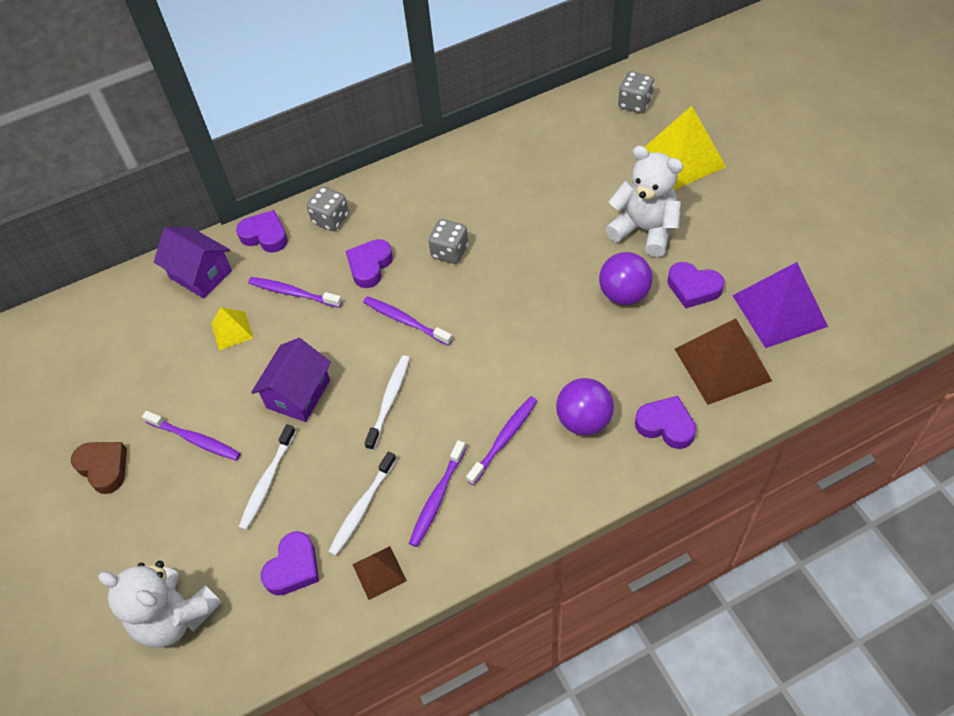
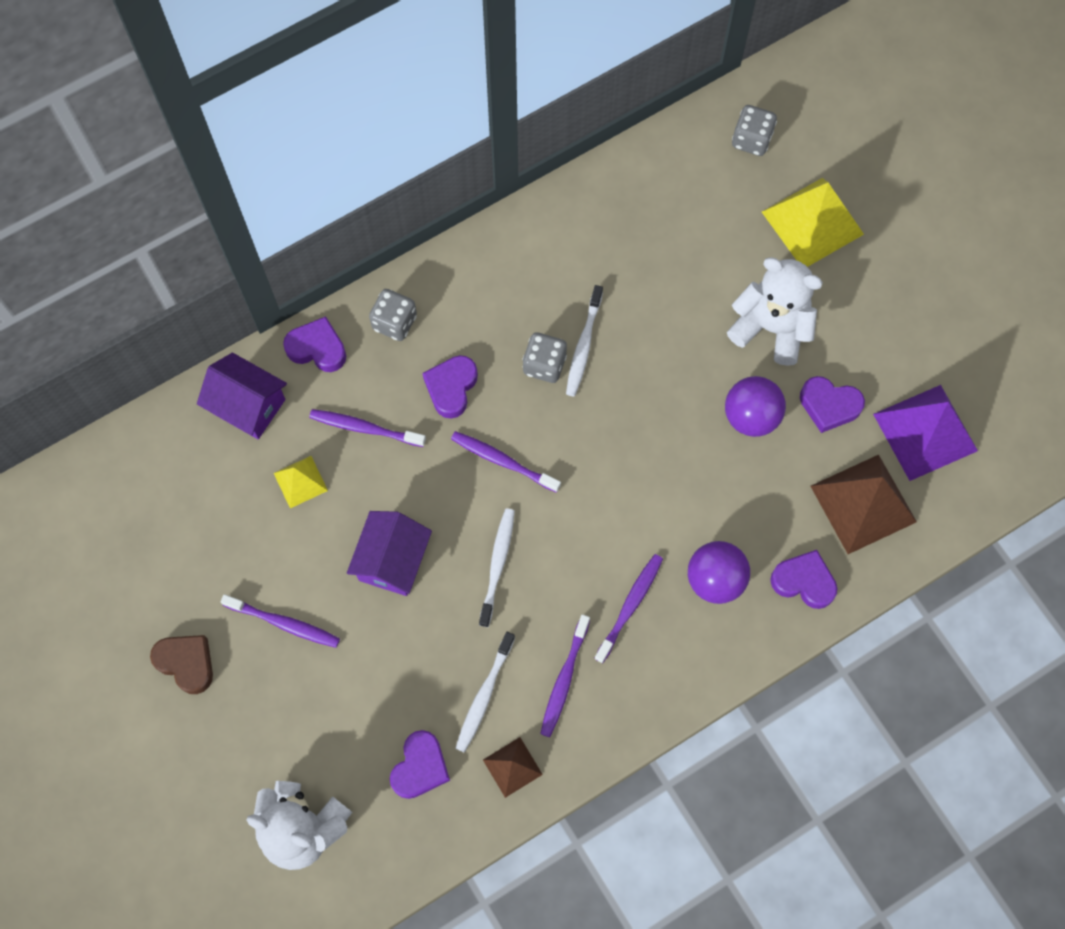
camera: 10 degrees left, 15 degrees up
(267, 481) = (375, 669): white toothbrush -> white toothbrush (584, 345)

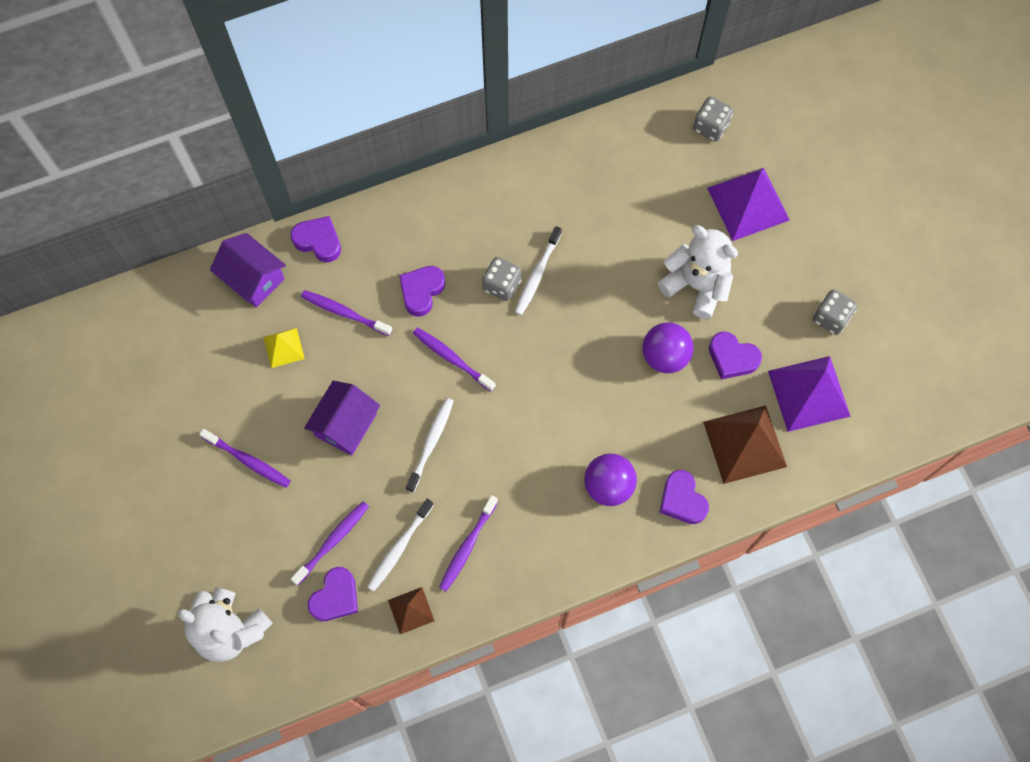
camera: 10 degrees right, 0 degrees up
(186, 663) = (163, 479): brown heart -> none
(394, 322) = (385, 230): grey dice -> grey dice (831, 318)
(630, 606) = (533, 496): purple toothbrush -> purple toothbrush (332, 541)
(804, 581) = (682, 500): purple heart -> purple heart turned 150 degrees counterclockwise
(812, 223) = (748, 204): yellow pyramid -> purple pyramid

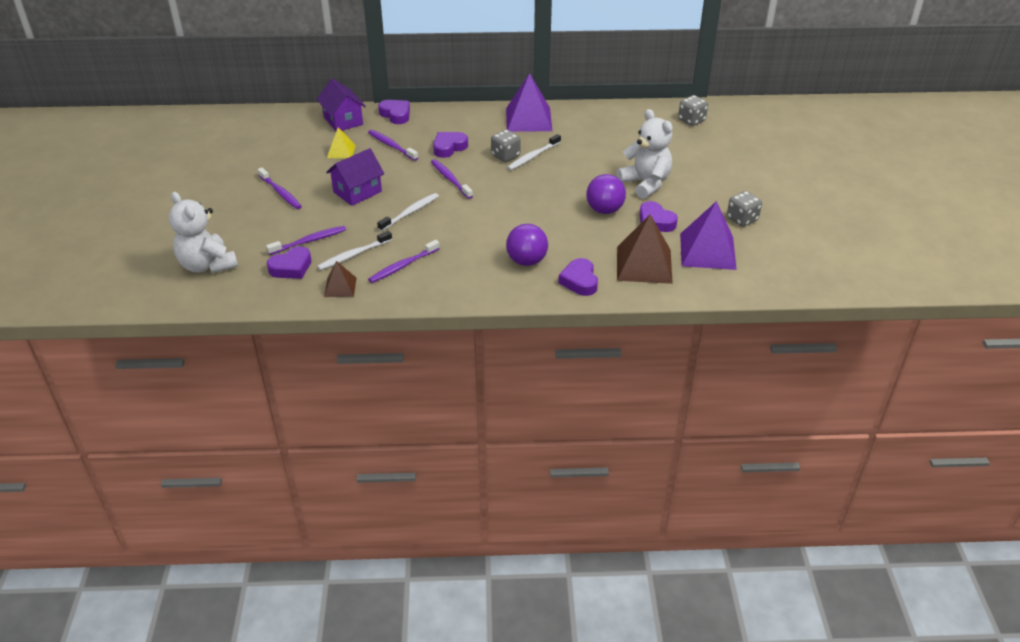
camera: 20 degrees right, 30 degrees down
(748, 204) = (702, 157): purple pyramid -> purple pyramid (528, 119)

